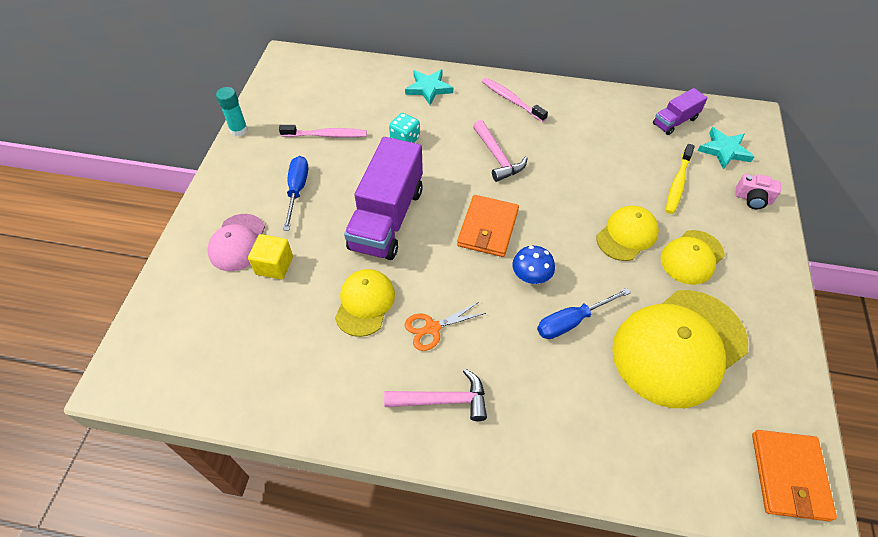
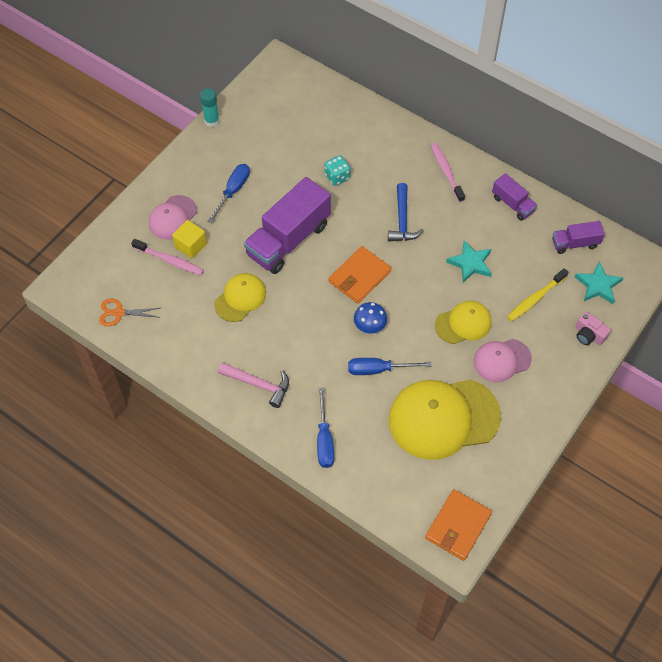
camera: 25 degrees right, 5 degrees up
(326, 135) = (277, 150): pink toothbrush -> pink toothbrush (170, 260)
(428, 88) = (382, 135): turquoise star -> turquoise star (470, 263)
(432, 328) = (278, 334): orange scissors -> orange scissors (119, 313)
(497, 157) = (402, 220): pink hammer -> blue hammer
(563, 436) = (324, 440): none -> blue screwdriver
(593, 107) = (513, 204): none -> purple truck
(692, 257) = (502, 360): yellow cap -> pink cap

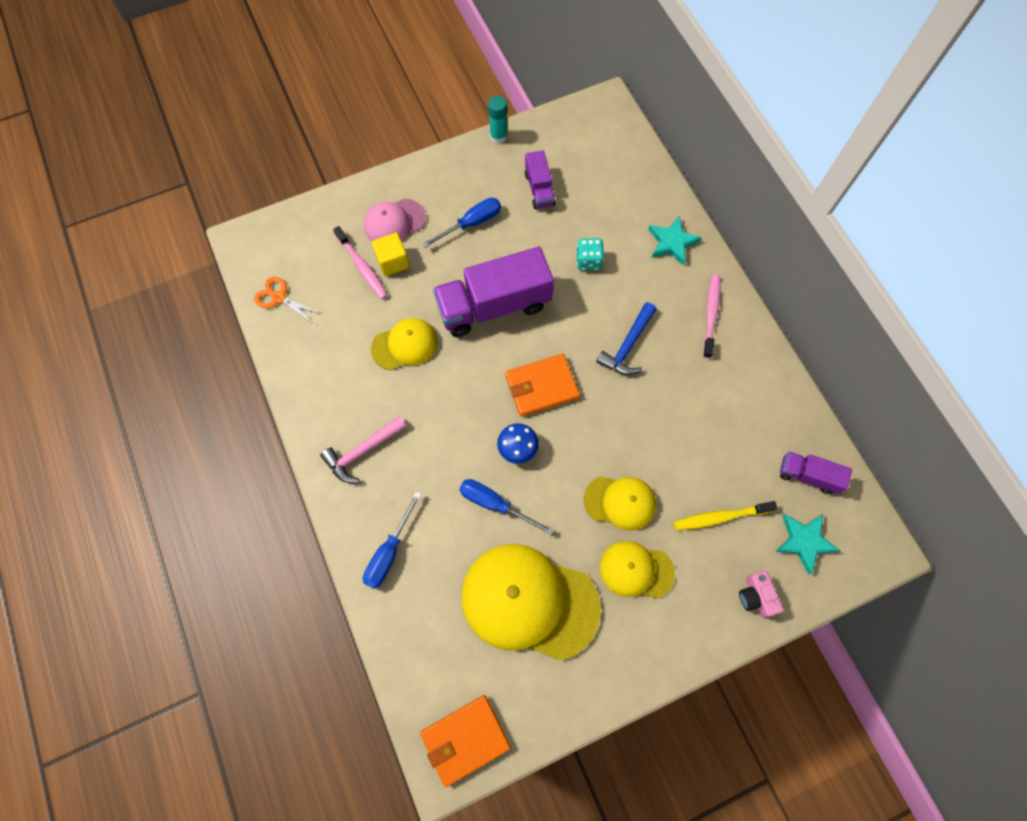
camera: 30 degrees right, 10 degrees up
(258, 385) = (362, 451): pink hammer -> pink hammer turned 90 degrees clockwise
(470, 263) = (672, 435): turquoise star -> turquoise star (672, 242)
(502, 360) = (636, 570): pink cap -> yellow cap
(513, 204) = (763, 390): purple truck -> purple truck (539, 189)

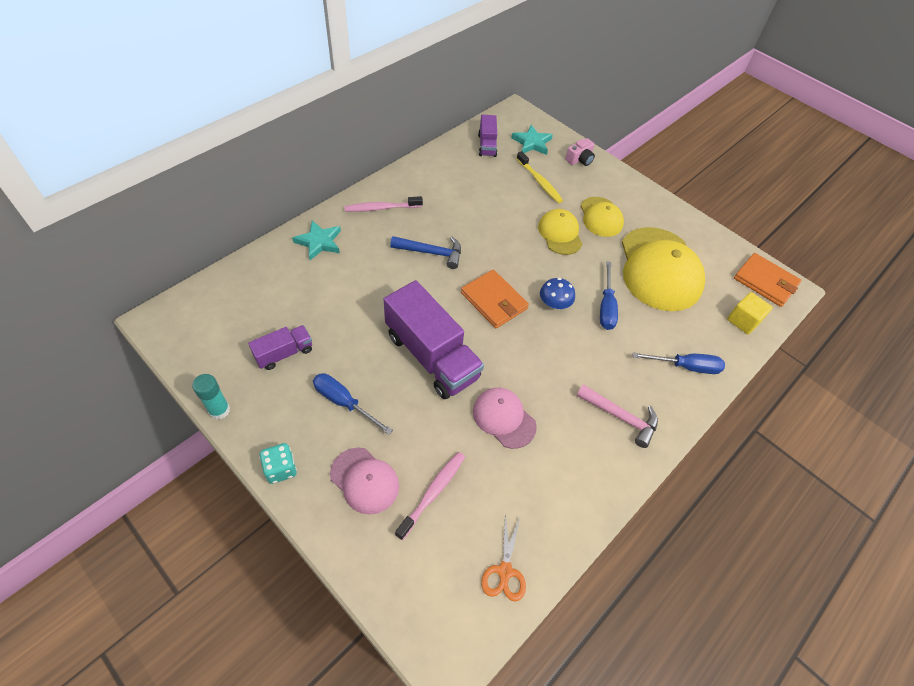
camera: 115 degrees left, 15 degrees down
(393, 261) = (415, 463): yellow cube -> yellow cube (743, 321)
(405, 345) = (504, 418): yellow cap -> pink cap
(588, 261) = (357, 295): turquoise dice -> turquoise dice (281, 469)

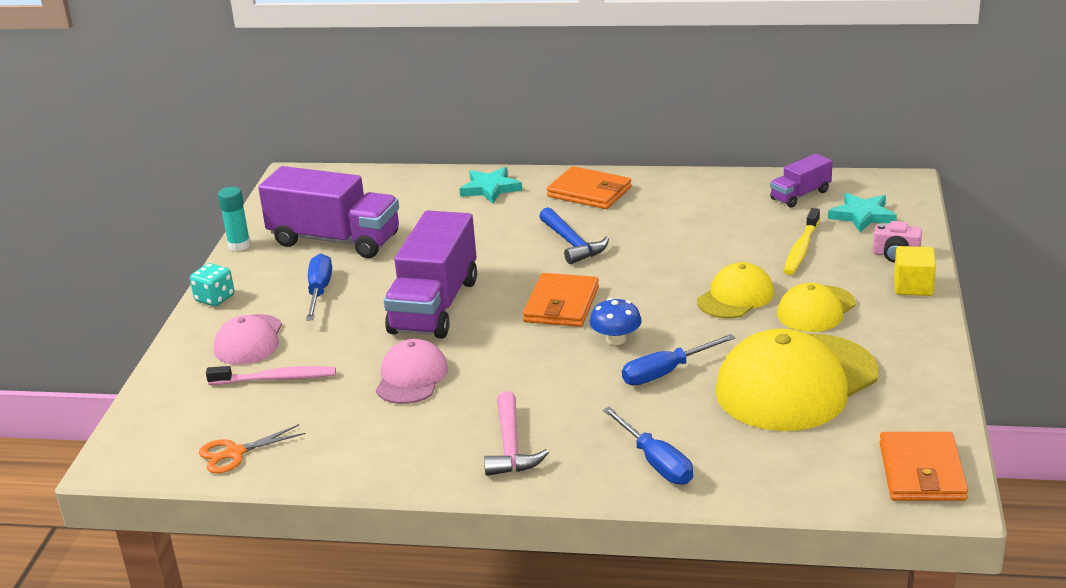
camera: 60 degrees right, 25 degrees down
(284, 353) = (335, 240): purple truck -> purple truck, size x1.98
(381, 208) = (589, 192): pink toothbrush -> orange wallet
(743, 321) = (810, 478): yellow cube -> yellow cube (913, 286)

